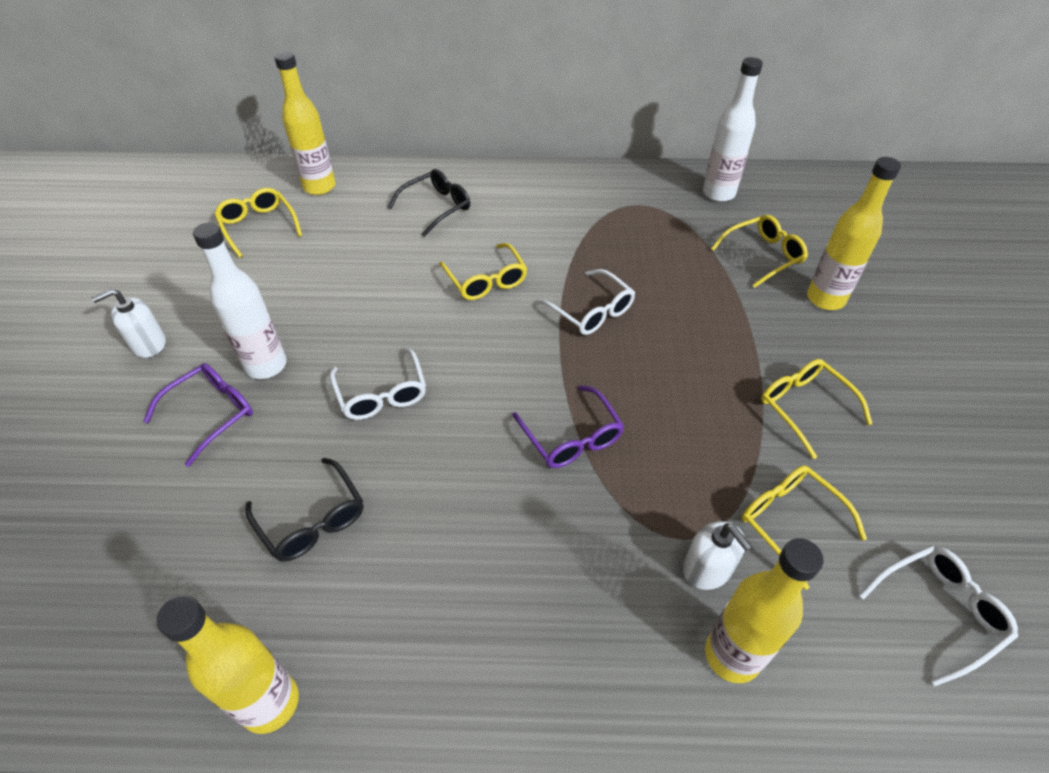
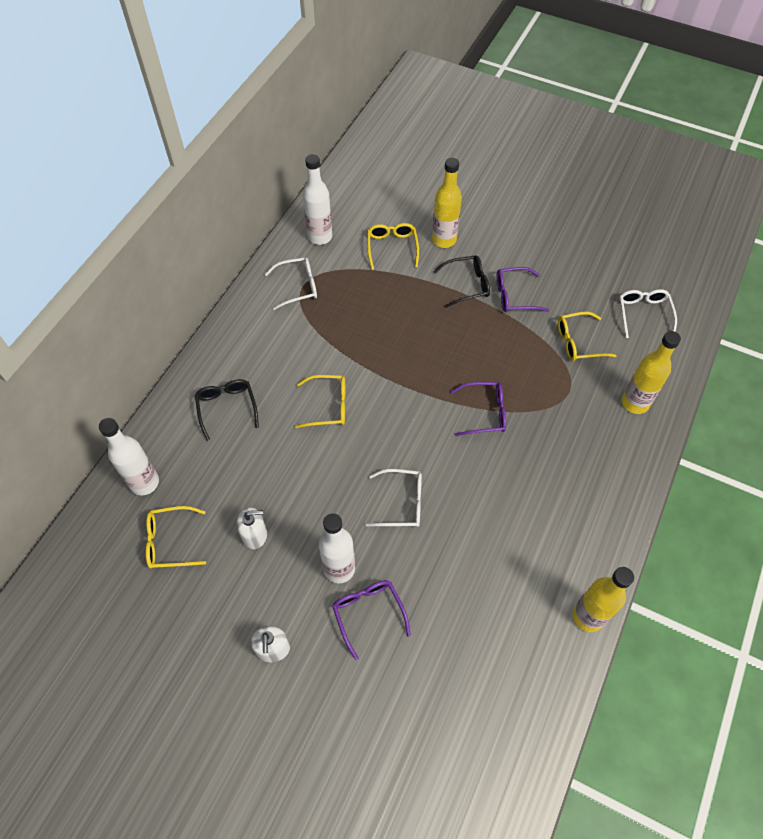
camera: 65 degrees left, 10 degrees up
(312, 521) = (484, 569): black glasses -> black glasses (467, 284)
(319, 187) = (144, 482): yellow bottle -> white bottle
(592, 312) = (391, 358): white glasses -> white glasses (298, 286)
(707, 569) = (589, 390): white soap dispenser -> white soap dispenser (254, 534)
(803, 407) = (514, 296): yellow glasses -> purple glasses

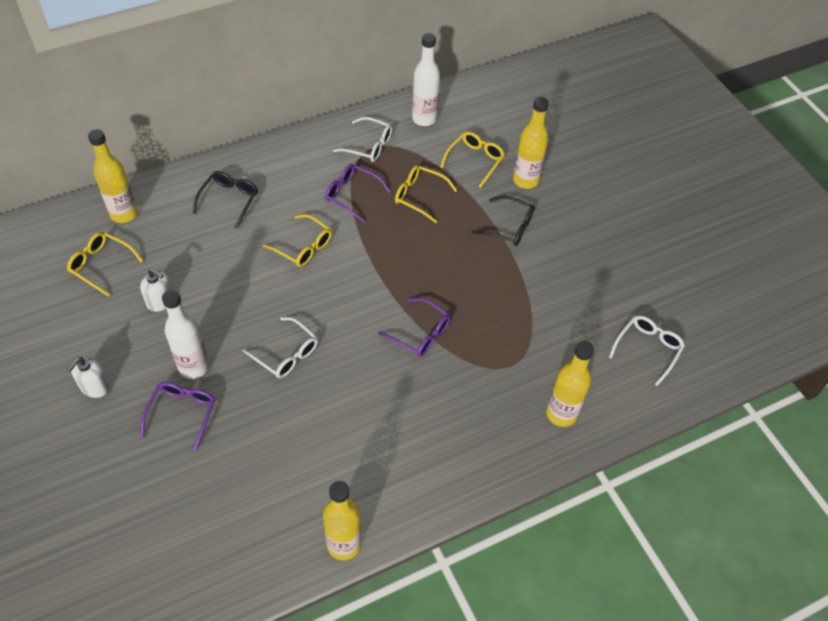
camera: 35 degrees right, 5 degrees down
(144, 482) = (124, 214): white bottle -> yellow bottle
(514, 296) = (541, 260): purple glasses -> purple glasses (351, 195)
(578, 342) = (560, 332): yellow glasses -> yellow glasses (419, 196)

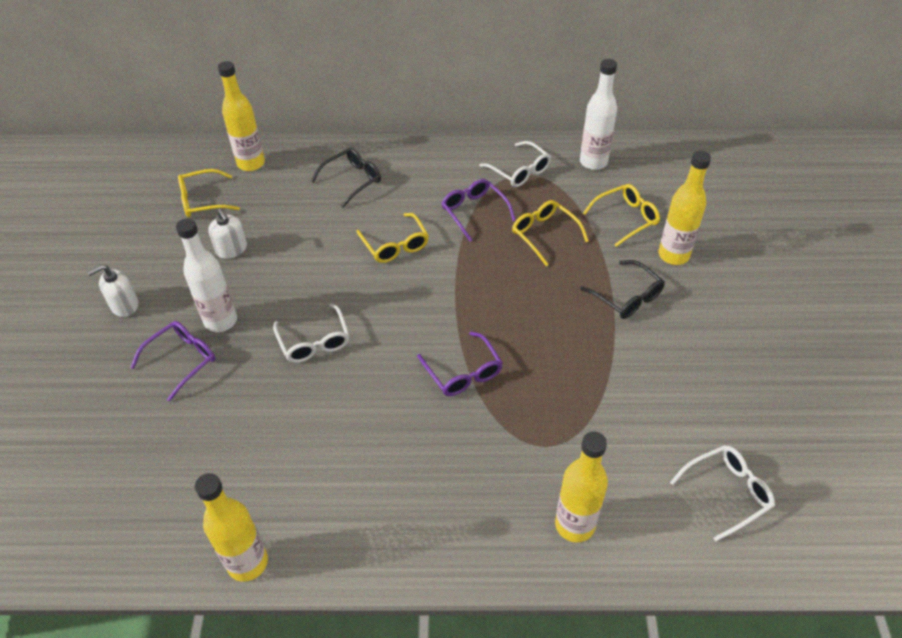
camera: 30 degrees right, 5 degrees down
(101, 265) = (202, 201): yellow glasses -> yellow glasses turned 75 degrees counterclockwise

